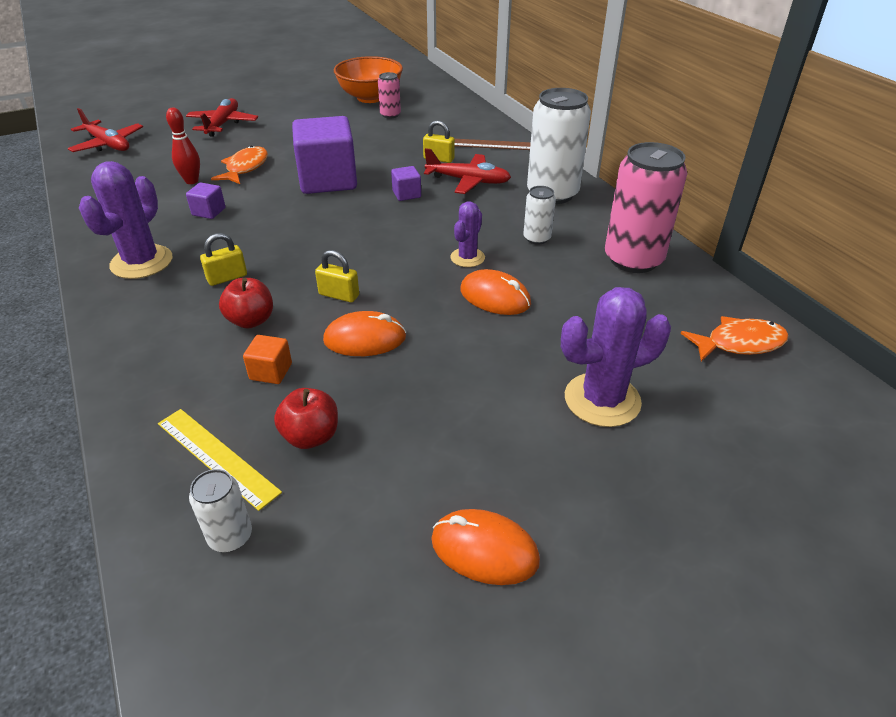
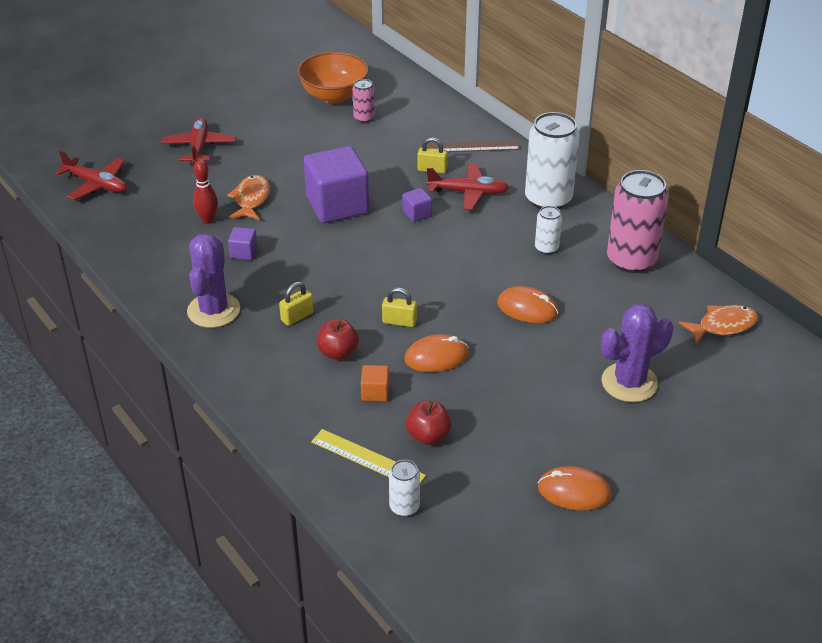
camera: 10 degrees left, 0 degrees up
(467, 258) = (493, 274): purple cactus -> none

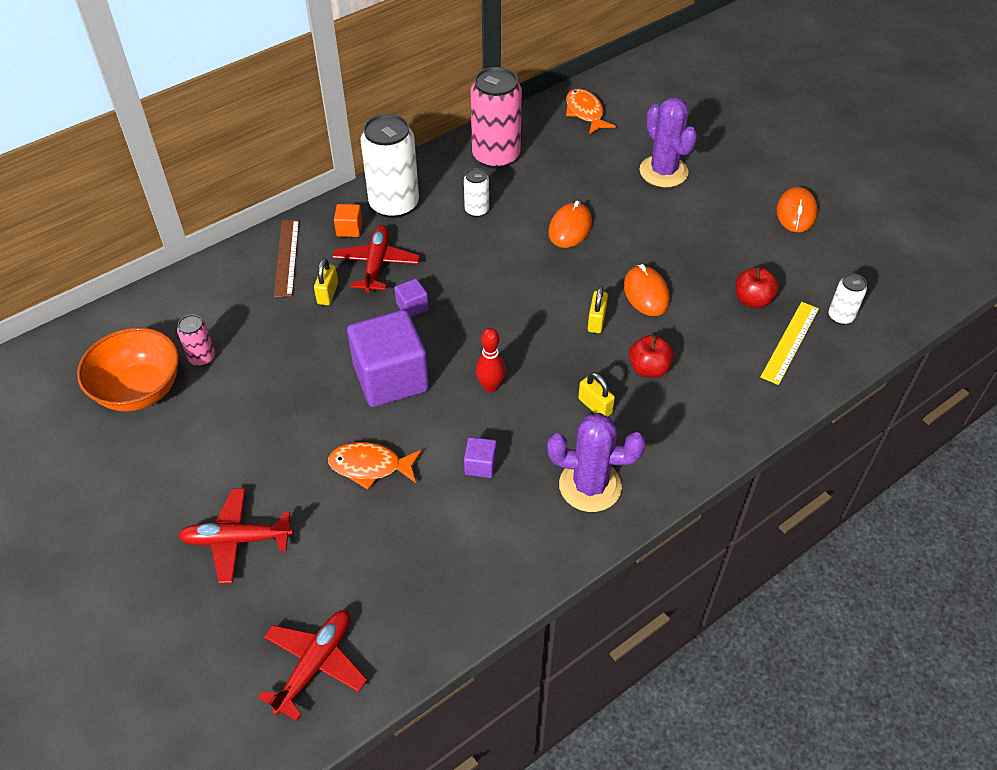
camera: 90 degrees left, 10 degrees up
(208, 220) = (412, 510): red bowling pin -> red bowling pin (490, 386)
(375, 392) = (702, 338): orange cube -> orange cube (349, 229)

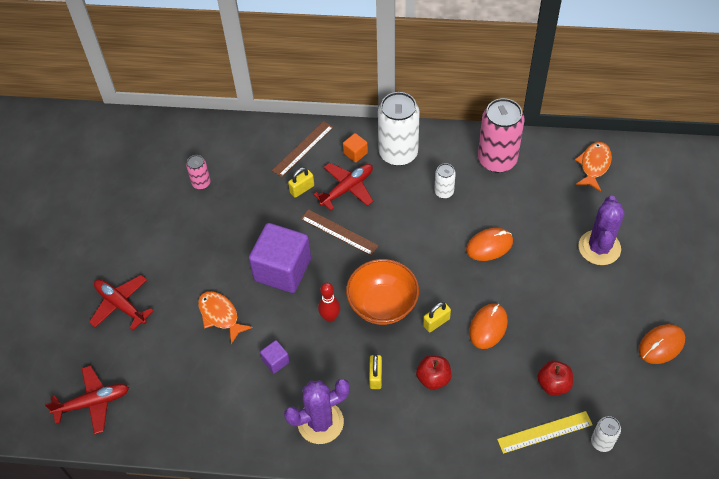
camera: 45 degrees right, 5 degrees up
(139, 390) = (155, 181): orange bowl -> orange bowl (382, 305)
(412, 307) = (339, 232): purple cube -> brown ruler
(590, 486) = (320, 422): purple cactus -> purple cactus turned 75 degrees counterclockwise

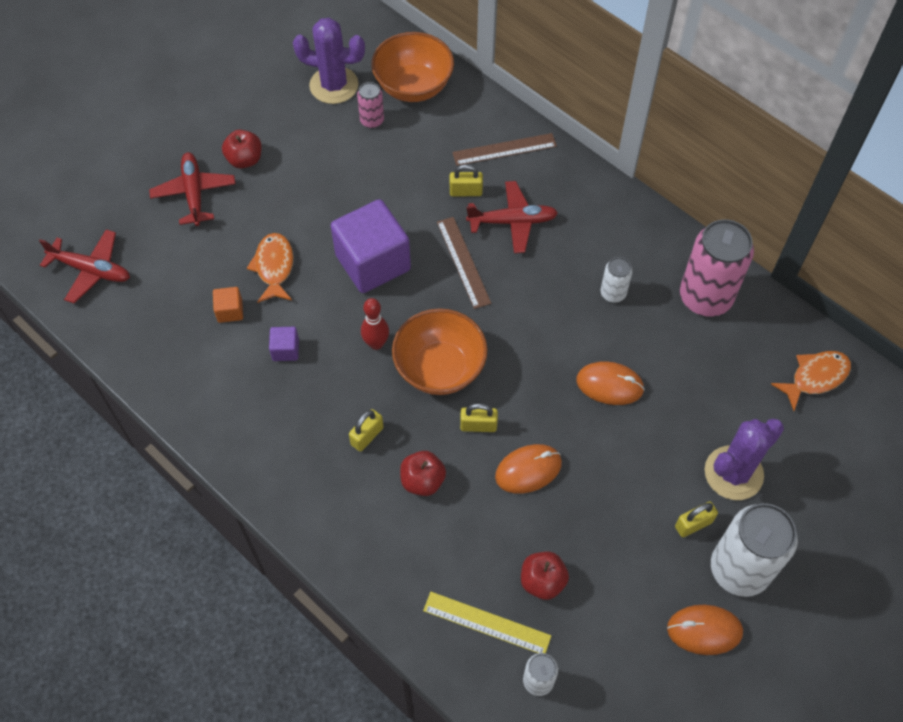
camera: 35 degrees right, 5 degrees up
(137, 261) = (245, 159): none -> red apple
(209, 145) = (413, 86): none -> orange bowl
(320, 422) = (274, 442): purple cactus -> purple cactus (334, 85)
(355, 153) = (555, 189): orange cube -> orange cube (230, 311)
(398, 153) = (601, 219): white can -> white can (739, 569)
(604, 291) = (693, 524): none -> yellow padlock

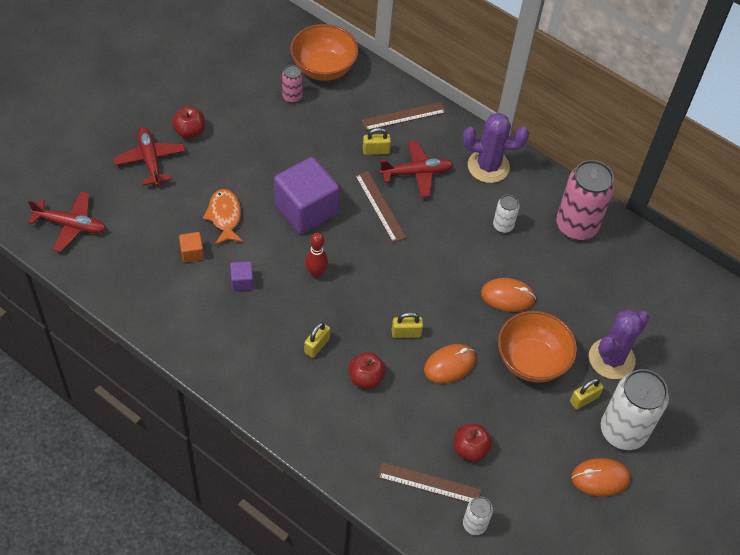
camera: 10 degrees left, 5 degrees down
(334, 85) = (257, 69): purple cactus -> purple cactus (488, 166)
(440, 368) = (370, 290): orange bowl -> orange bowl (531, 361)
(486, 623) = (429, 483): yellow ruler -> brown ruler
(815, 377) = (668, 283): orange fish -> none

